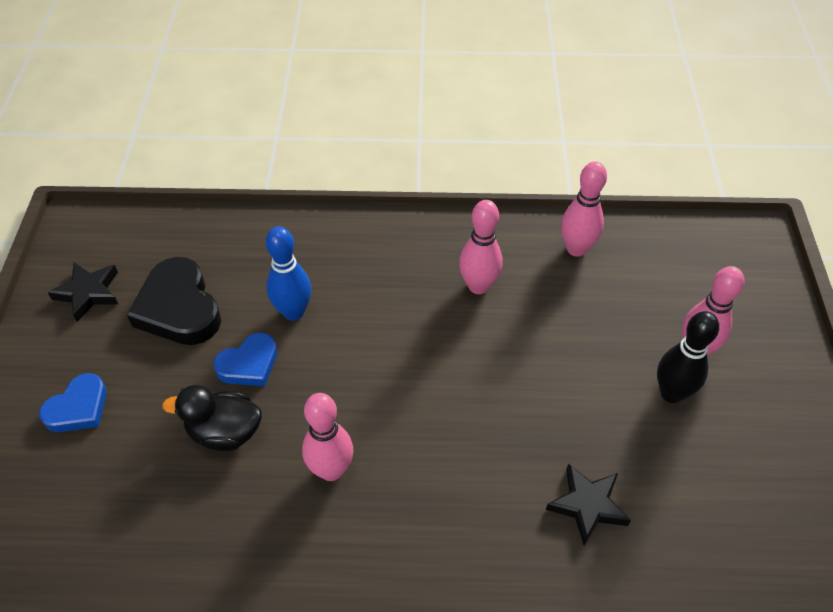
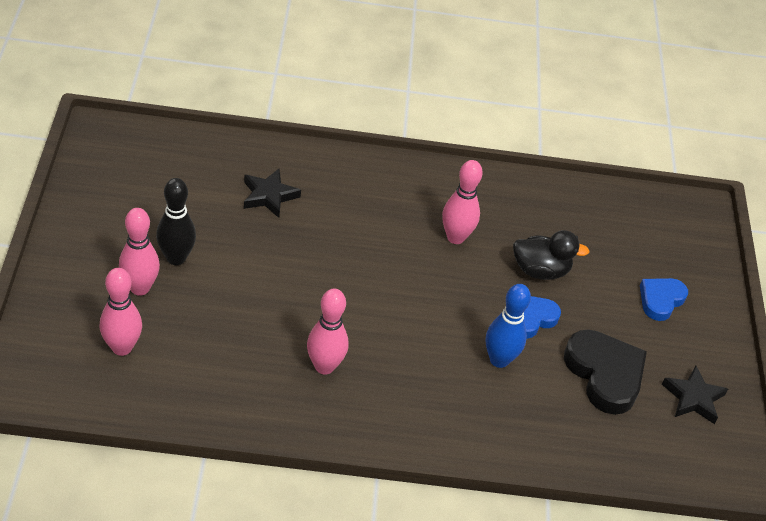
camera: 175 degrees right, 5 degrees down
(576, 249) = (217, 395): pink bowling pin -> pink bowling pin (122, 347)

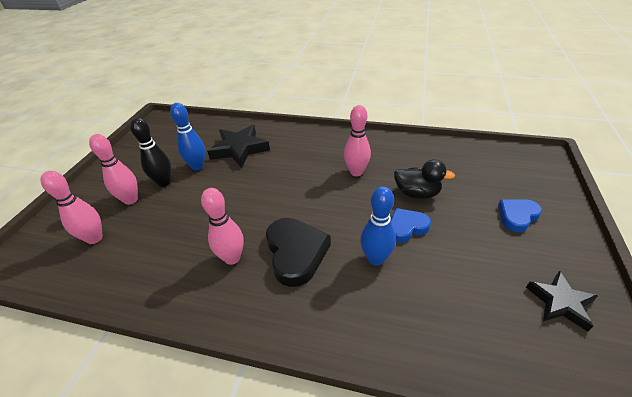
camera: 20 degrees right, 5 degrees down
(215, 229) = (197, 166): none -> blue bowling pin
(269, 196) = (239, 149): black star -> black star, size x1.56
(604, 374) = (470, 275): black heart -> black heart (296, 253)

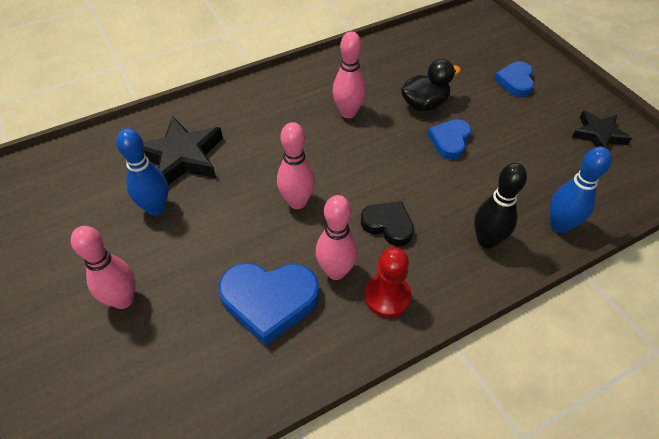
camera: 45 degrees left, 10 degrees up
(94, 238) = (144, 369): pink bowling pin -> pink bowling pin (297, 202)
(164, 182) = (139, 252): black bowling pin -> black bowling pin (486, 241)
(181, 248) = (269, 301): none -> blue heart
(239, 296) = (387, 296): none -> red pawn
(296, 253) = (388, 225): black heart -> black heart, size x0.62
(375, 259) = (456, 184): blue bowling pin -> blue bowling pin (559, 225)

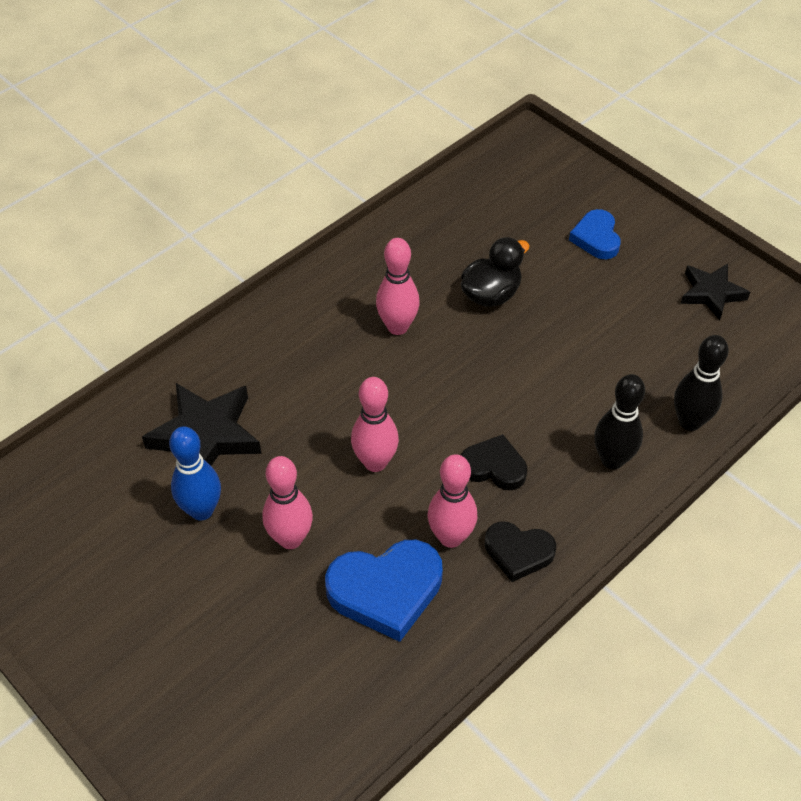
camera: 15 degrees left, 0 degrees up
(123, 300) = (212, 631): pink bowling pin -> pink bowling pin (290, 539)
(387, 296) = (518, 552): red pawn -> black heart
(449, 141) = (536, 340): blue heart -> none
(559, 225) = (689, 422): blue bowling pin -> black bowling pin

